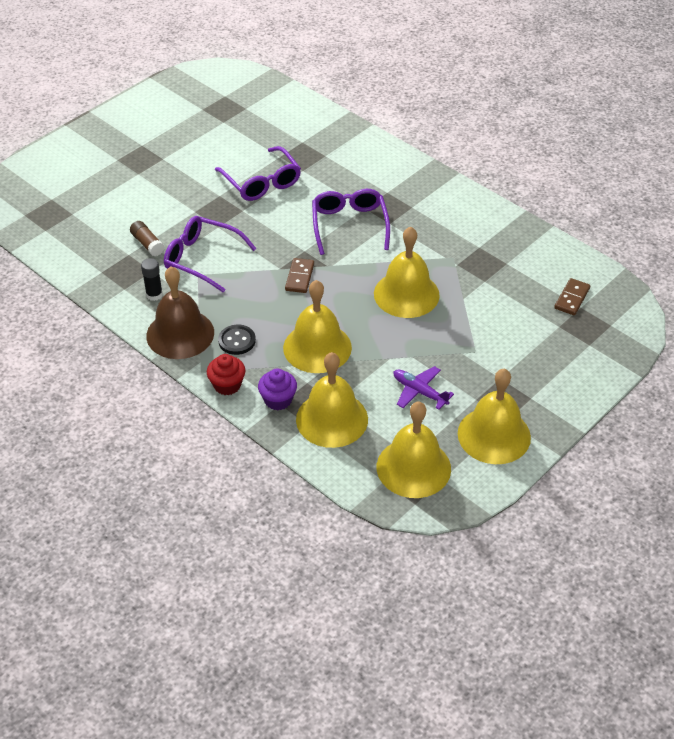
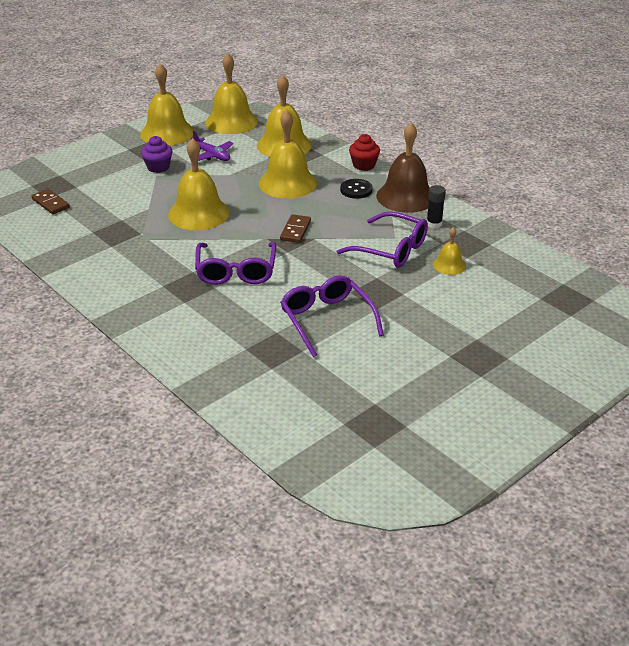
camera: 175 degrees left, 10 degrees down
(147, 244) = (449, 265): brown glue stick -> yellow bell
(278, 400) = (324, 156): purple cupcake -> purple cupcake (158, 167)
(572, 298) = (50, 203): brown domino -> brown domino turned 75 degrees counterclockwise

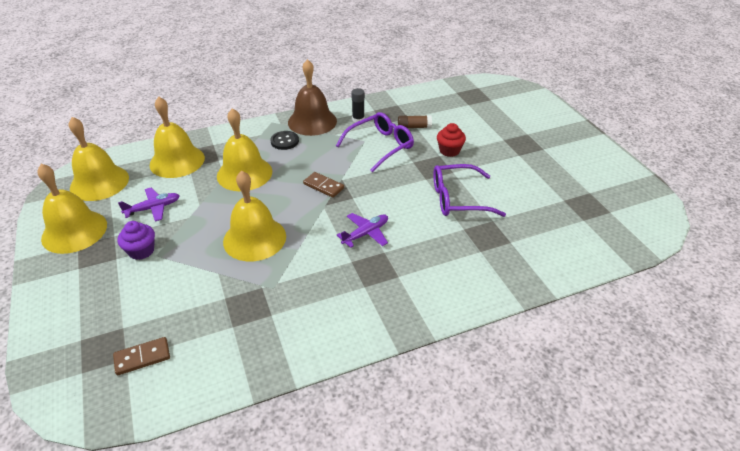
camera: 70 degrees left, 5 degrees up
(236, 271) = (366, 233): purple glasses -> purple plane
(364, 165) = (250, 128): red cupcake -> red cupcake (449, 151)
(449, 265) = (414, 127): yellow bell -> brown glue stick

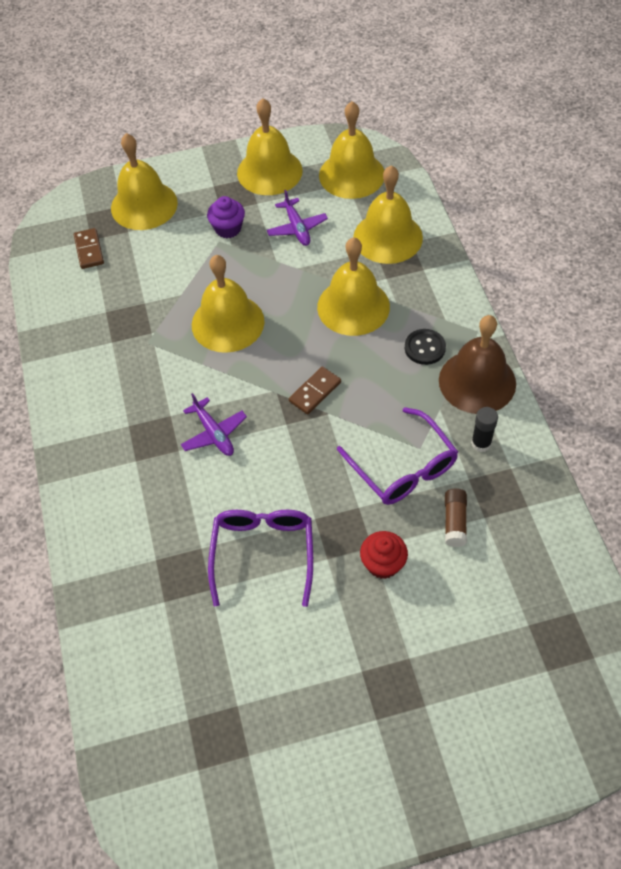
camera: 100 degrees right, 15 degrees up
(87, 319) = (144, 205): none -> yellow bell

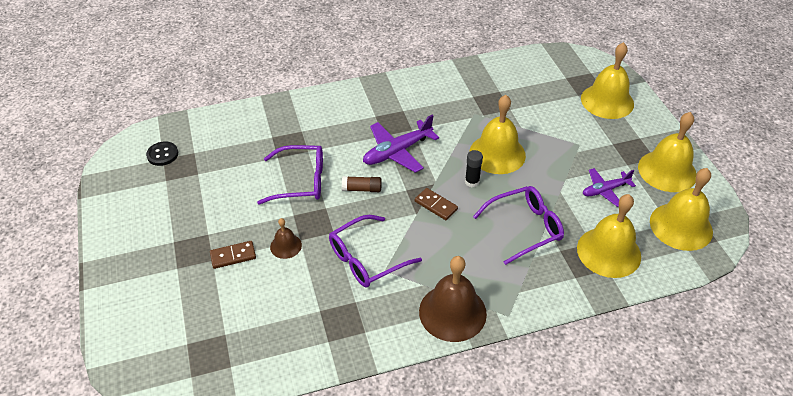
camera: 85 degrees right, 10 degrees down
(89, 250) = (555, 78): brown domino -> brown domino (233, 256)
(214, 433) = (397, 152): purple plane -> purple plane, size x1.56
(228, 228) = (594, 148): purple cupcake -> none
(353, 306) = (524, 228): yellow bell -> purple glasses
(383, 564) = (286, 246): red cupcake -> brown bell
(425, 348) = (485, 276): black button -> black button (162, 154)
(455, 522) = (317, 290): brown glue stick -> brown glue stick (362, 189)
(481, 443) = (389, 312): black glue stick -> black glue stick (472, 182)

